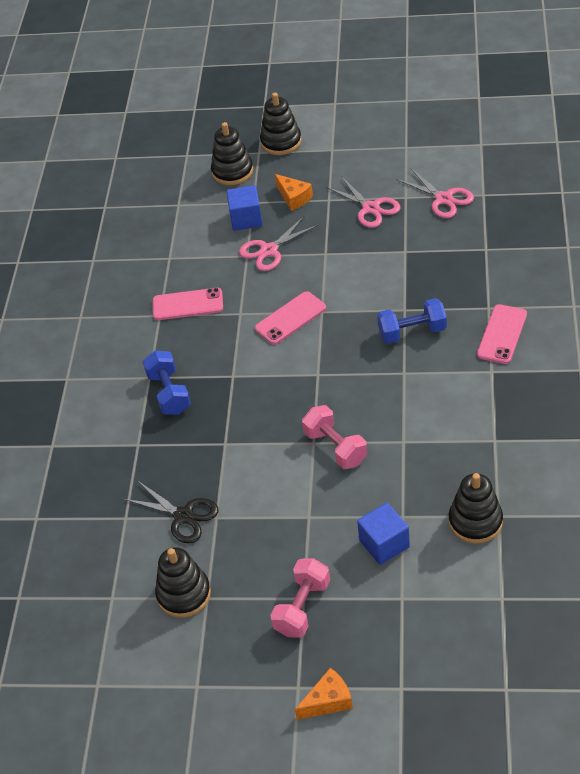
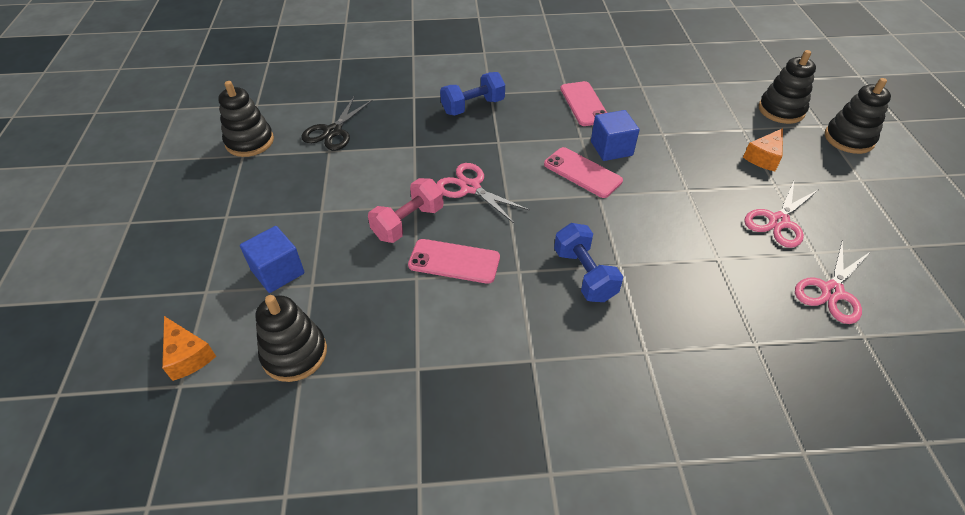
camera: 75 degrees right, 0 degrees up
(246, 219) = (715, 127): blue cube -> blue cube (611, 148)
(269, 250) = (675, 147): pink scissors -> pink scissors (470, 187)
(302, 607) = (215, 217): pink dumbbell -> none
(328, 701) = (105, 244): orange cheese -> orange cheese (188, 356)
(502, 334) = (600, 369): pink phone -> pink phone (454, 261)

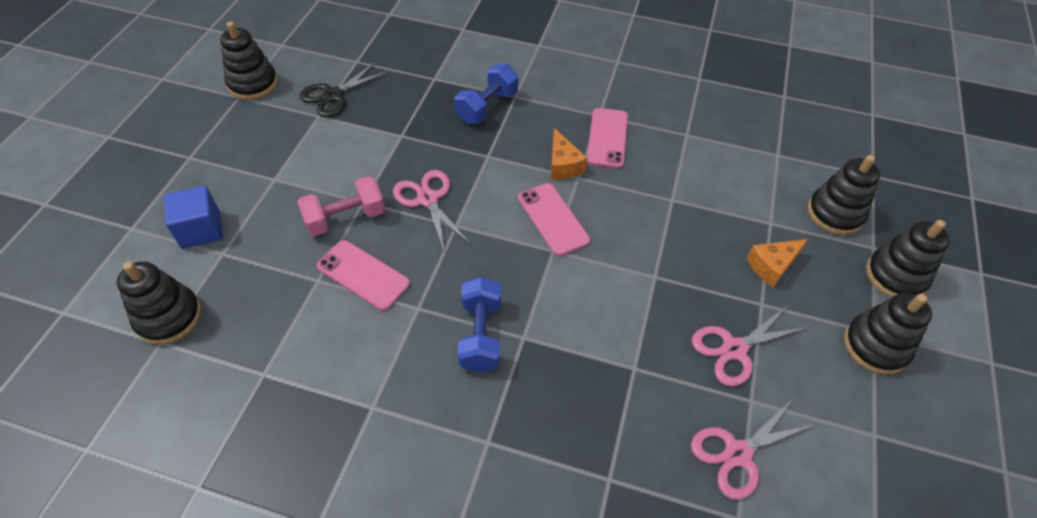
camera: 20 degrees right, 5 degrees up
(188, 356) = (83, 286): orange cheese -> orange cheese (563, 165)
(473, 106) = (487, 107): blue dumbbell -> blue dumbbell turned 45 degrees counterclockwise
(611, 148) = (602, 200): blue cube -> none
(869, 188) = (875, 346): none -> black stacking toy

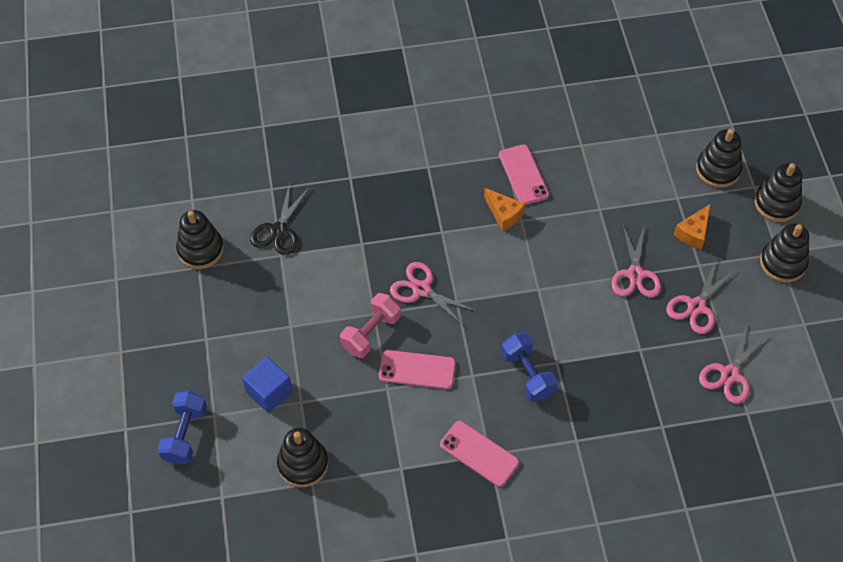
camera: 25 degrees left, 5 degrees up
(487, 107) = (412, 186): blue dumbbell -> blue dumbbell (185, 434)
(553, 219) = (523, 264): pink phone -> pink phone (479, 453)
(676, 281) = (635, 274): none -> pink scissors

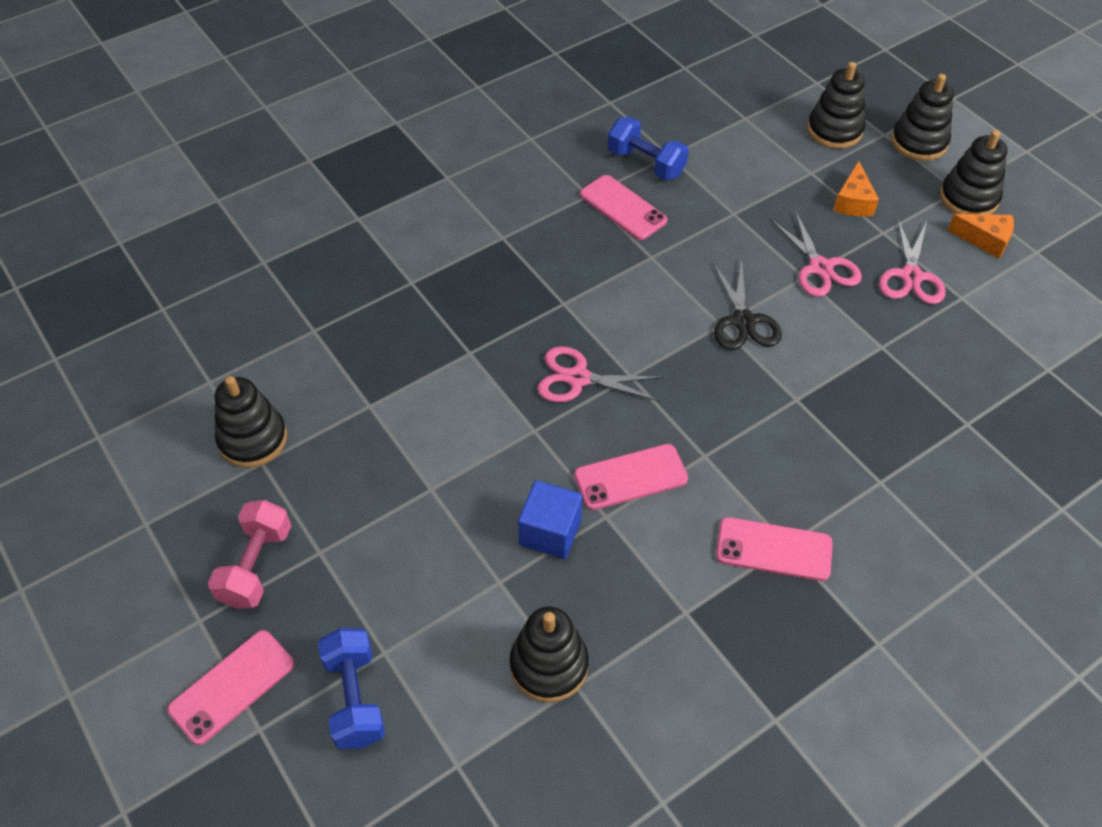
camera: 25 degrees left, 5 degrees down
(122, 398) = (232, 686): none -> pink phone
(269, 392) = (447, 587): blue cube -> blue cube (550, 532)
(279, 230) = (350, 377): black scissors -> black scissors (743, 321)
(371, 333) = (544, 455): pink dumbbell -> pink dumbbell (256, 566)
(504, 214) = (626, 257): orange cheese -> orange cheese (985, 240)
(527, 374) = (771, 427): blue dumbbell -> blue dumbbell (646, 163)
(729, 374) = (999, 335): pink scissors -> none

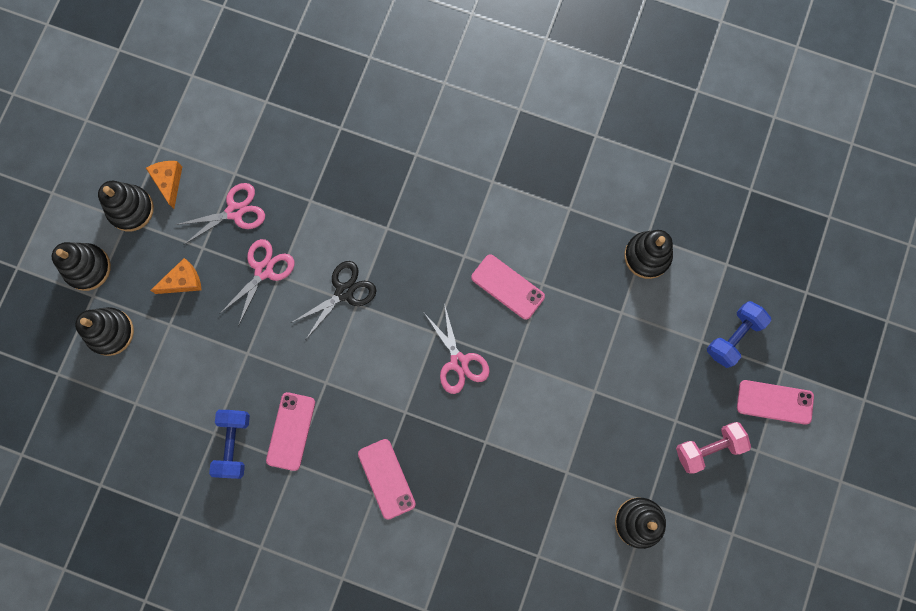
camera: 125 degrees left, 25 degrees up
(550, 532) = (573, 306): blue cube -> none
(774, 549) = (500, 186): pink phone -> pink phone (386, 479)

